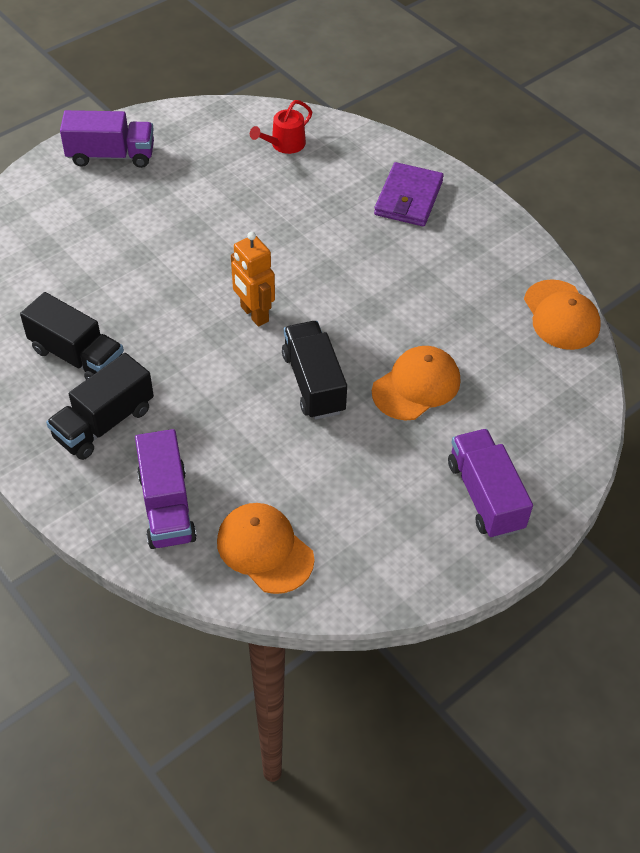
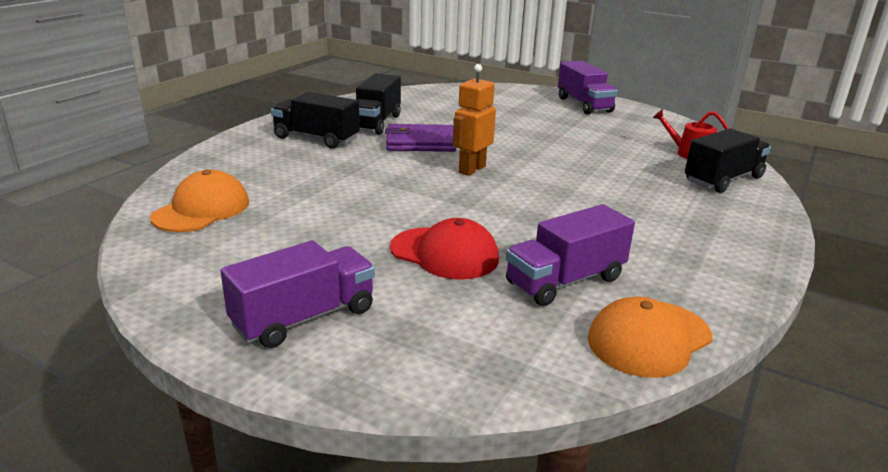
camera: 70 degrees right, 25 degrees down
(166, 506) = (241, 168): purple truck -> purple truck (565, 281)
(313, 383) = (410, 203): black truck -> black truck (723, 180)
(408, 198) = (707, 214): purple wallet -> purple wallet (420, 142)
(416, 386) = (444, 253): orange cap -> red cap

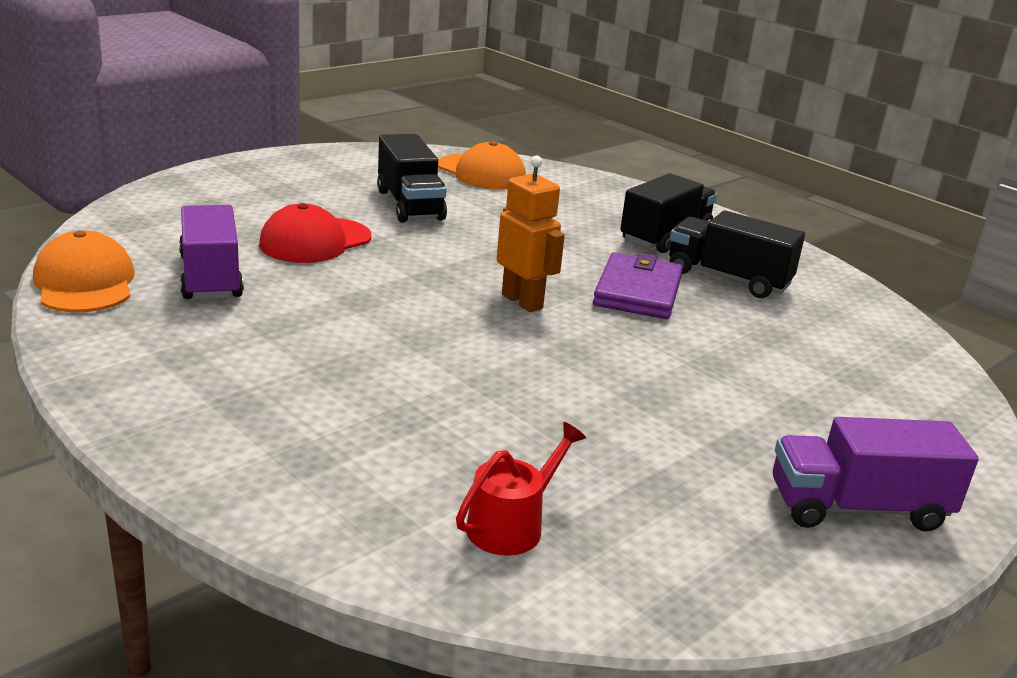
camera: 105 degrees right, 0 degrees up
(304, 318) = (265, 181): purple truck -> none
(723, 180) = (369, 504): black truck -> black truck (410, 205)

